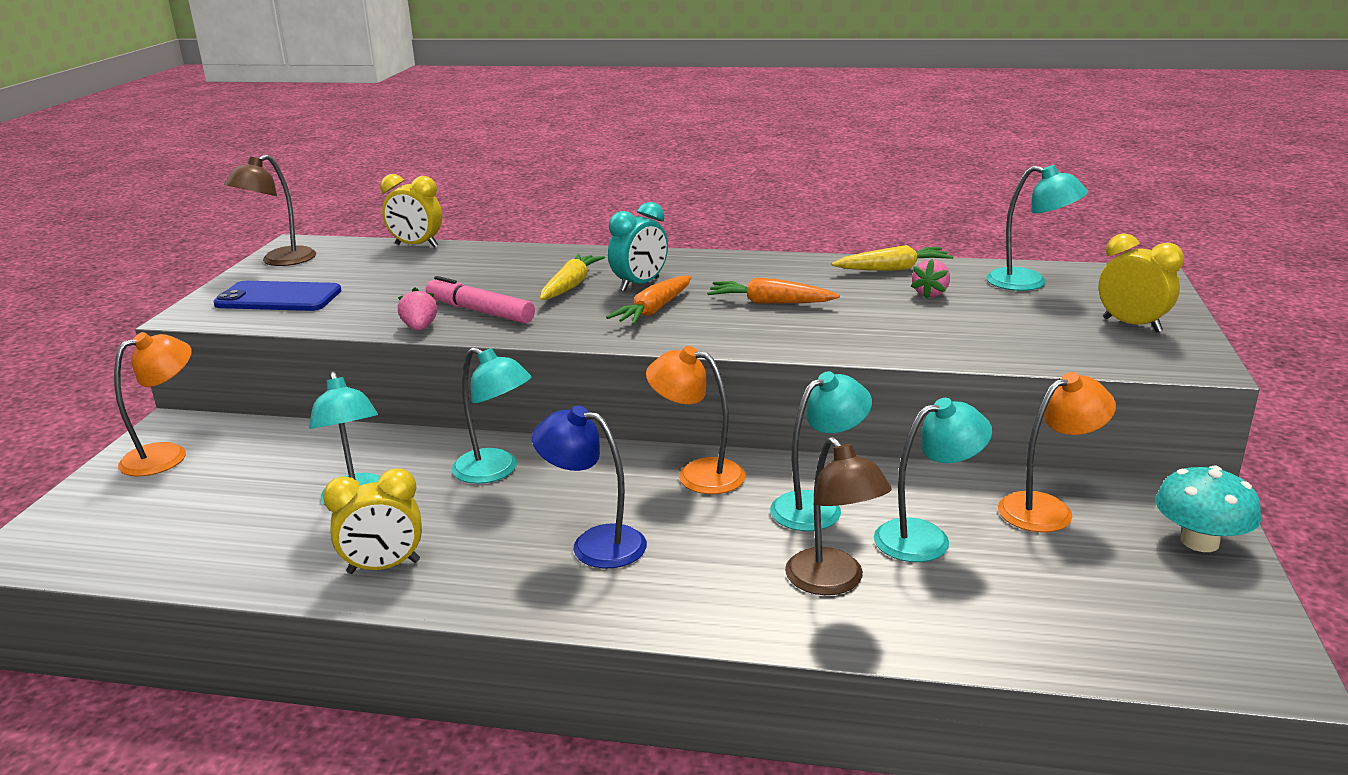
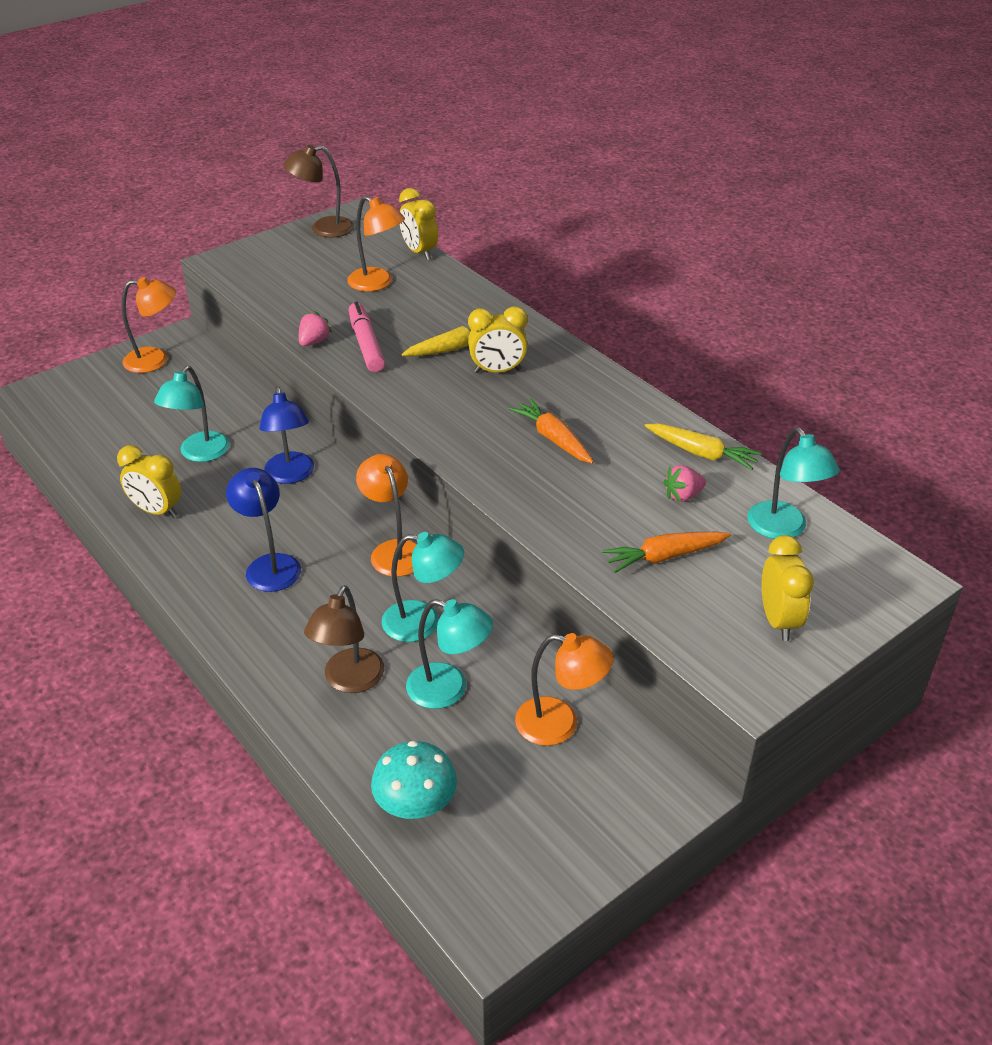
camera: 40 degrees right, 15 degrees up
(278, 298) = (278, 268): blue phone -> none
(412, 274) = (377, 283): none -> orange lamp
(495, 471) = (290, 475): turquoise lamp -> blue lamp
(639, 285) = (497, 371): turquoise clock -> yellow clock
(654, 310) = (468, 403): orange carrot -> orange carrot (664, 557)
(1199, 541) = (615, 821): turquoise mushroom -> turquoise mushroom (415, 803)

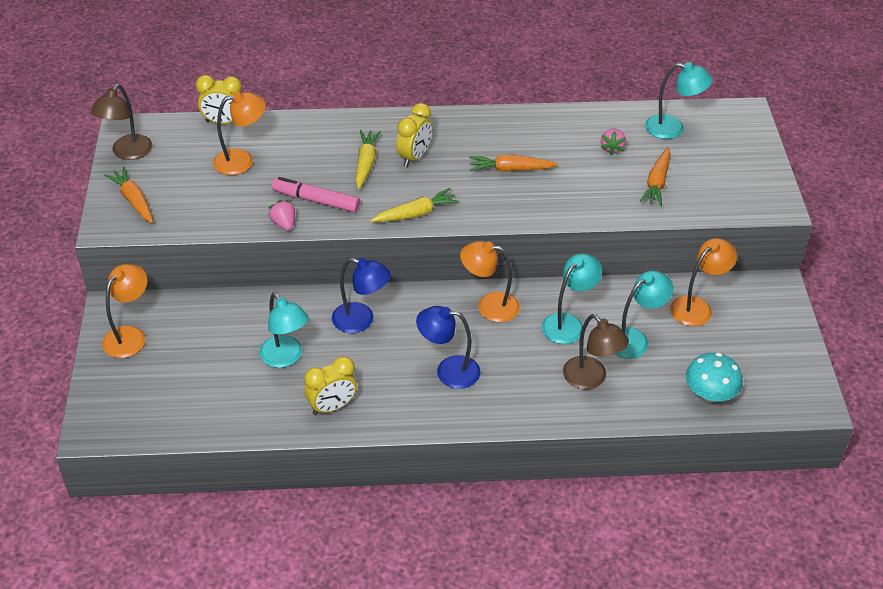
camera: 55 degrees left, 5 degrees up
(265, 258) = (134, 200): none -> orange carrot
(701, 453) = (582, 121): yellow carrot -> yellow carrot (416, 214)
(778, 620) = (740, 170): yellow clock -> none

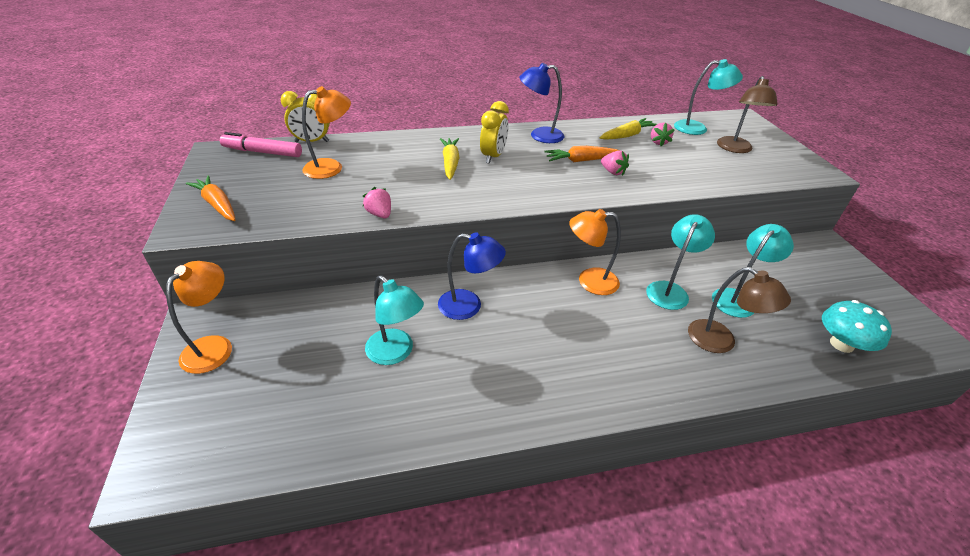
camera: 10 degrees left, 5 degrees down
(127, 153) = (215, 168): brown lamp -> brown lamp (735, 149)
(316, 200) = (409, 193): pink marker -> pink marker (262, 152)
(332, 407) = (459, 405): yellow clock -> none
(416, 214) = (510, 197): yellow carrot -> yellow carrot (627, 135)
(448, 371) = (574, 349): blue lamp -> blue lamp (539, 135)
(538, 188) = (613, 172): none -> pink strawberry
(657, 183) = (711, 162): orange carrot -> none
(697, 307) = (774, 265): orange lamp -> none

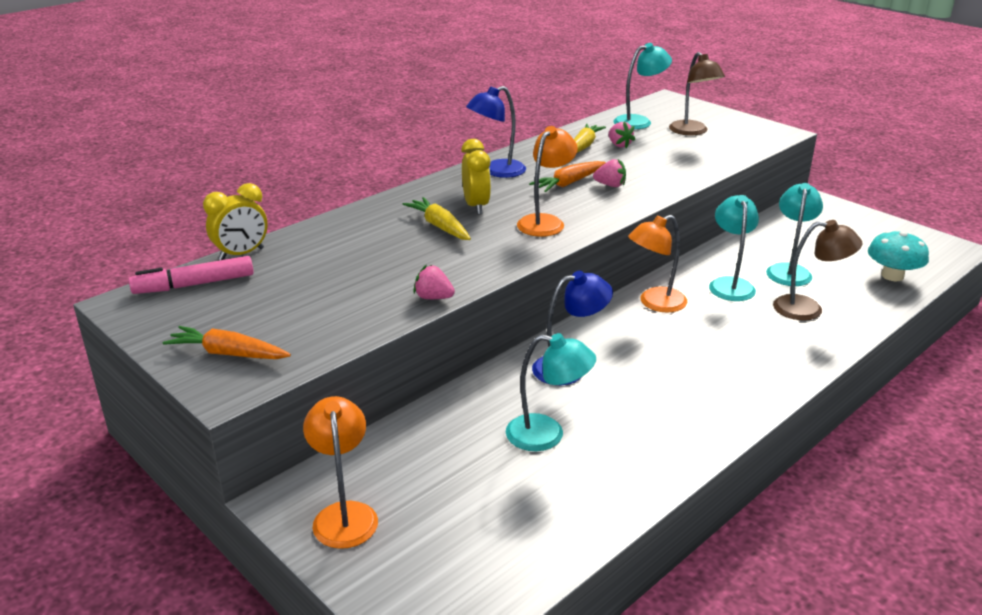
camera: 30 degrees left, 10 degrees down
(331, 167) = (309, 272): orange lamp -> orange lamp (545, 222)

